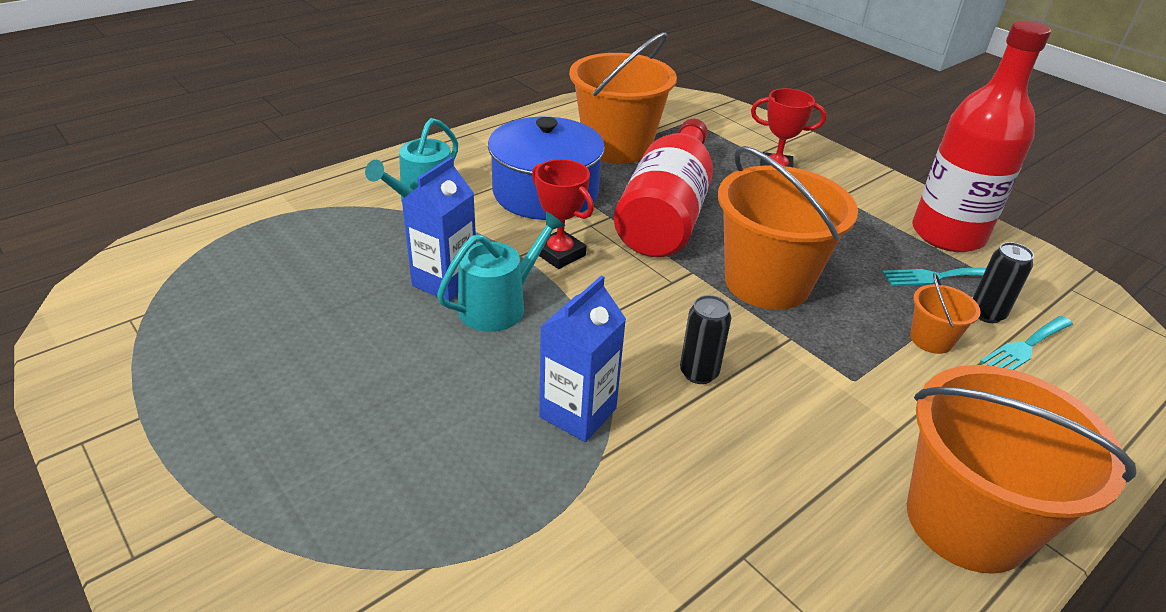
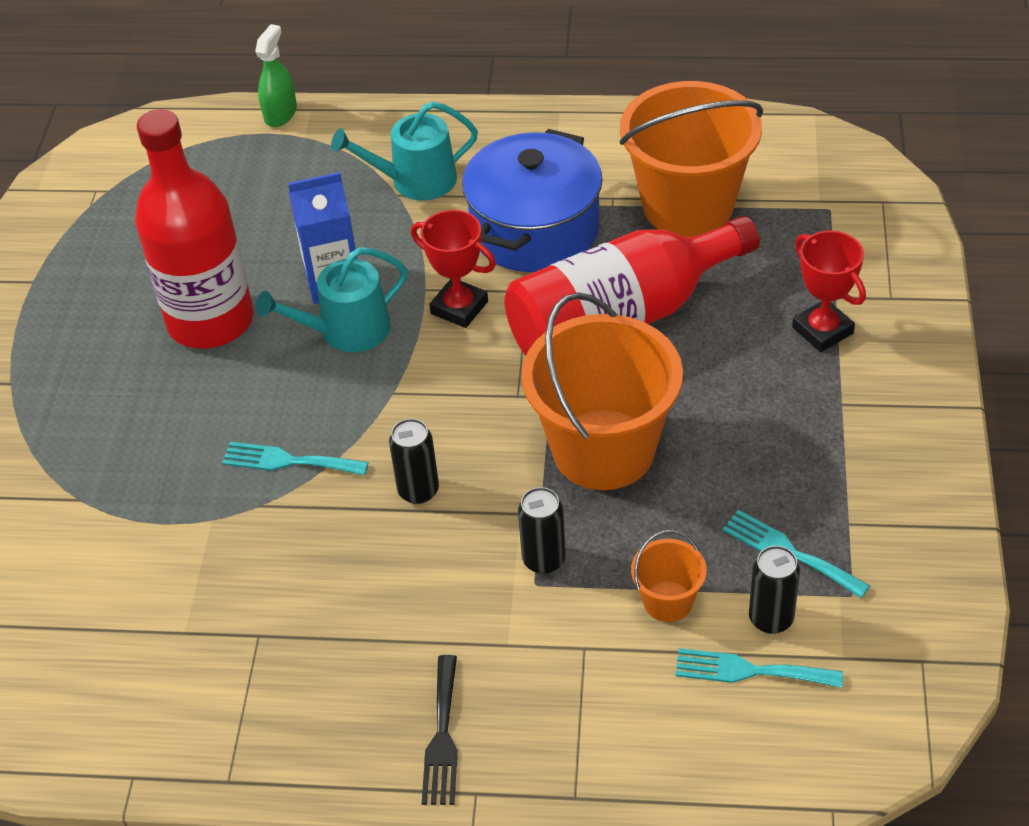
camera: 50 degrees right, 10 degrees up
(256, 204) = (280, 114): none -> green spray bottle
(499, 306) = (346, 331): turquoise watering can -> turquoise watering can turned 150 degrees clockwise
(560, 254) = (459, 307): red trophy -> red trophy turned 60 degrees counterclockwise
(578, 413) = (288, 461): blue carton -> turquoise fork
(836, 363) = (544, 560): none -> black can
(947, 234) = (892, 519): red bottle -> red bottle (210, 321)
(966, 521) = (442, 737): orange bucket -> black fork

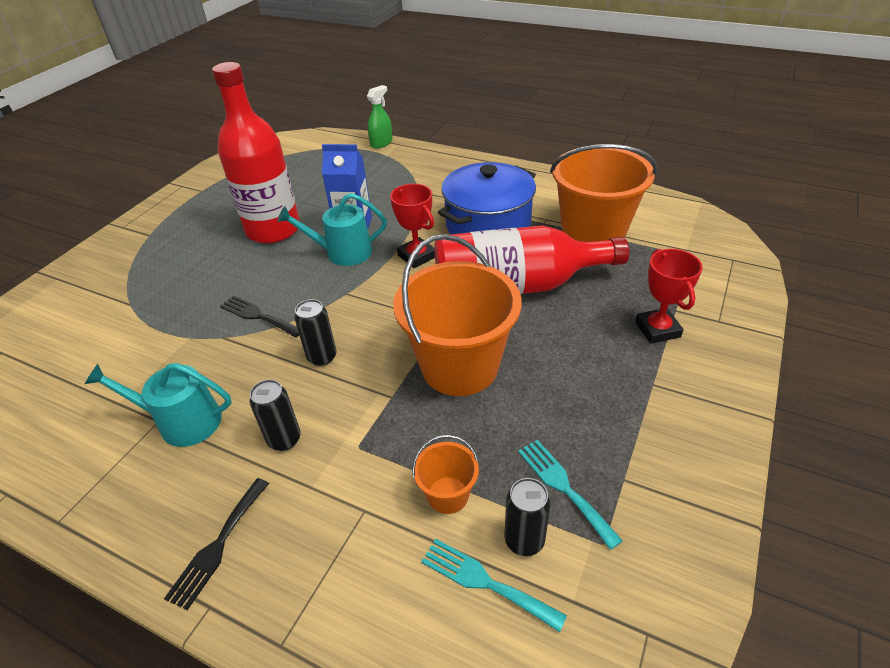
camera: 20 degrees right, 5 degrees down
(288, 461) = (258, 316): turquoise fork -> black fork
(415, 181) = (433, 187): turquoise watering can -> turquoise watering can (182, 421)
(544, 560) = (374, 431): black can -> black can (284, 439)

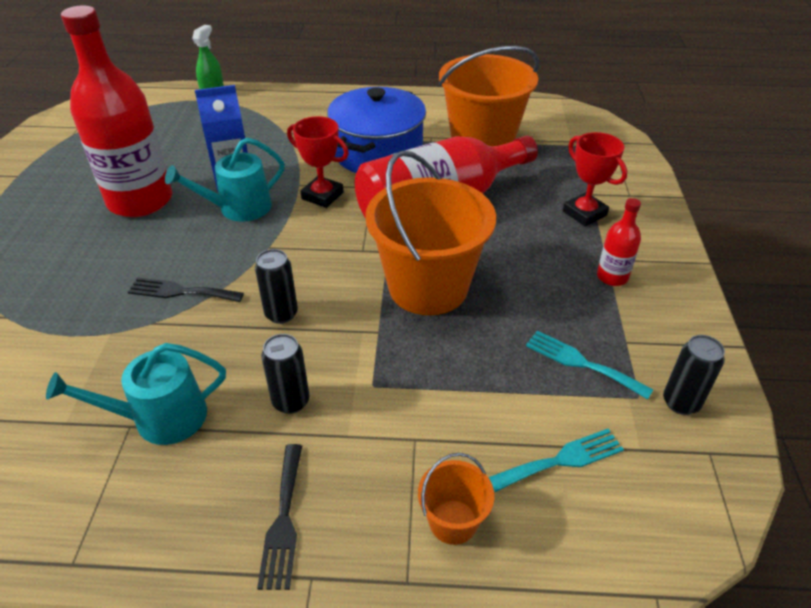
camera: 25 degrees left, 0 degrees up
(448, 495) = (485, 401): orange bucket -> orange bucket (453, 521)
(485, 582) = (561, 460): turquoise fork -> turquoise fork turned 150 degrees clockwise
(524, 540) = (573, 416): black can -> black can (681, 402)
(648, 405) = (612, 277): none -> red bottle

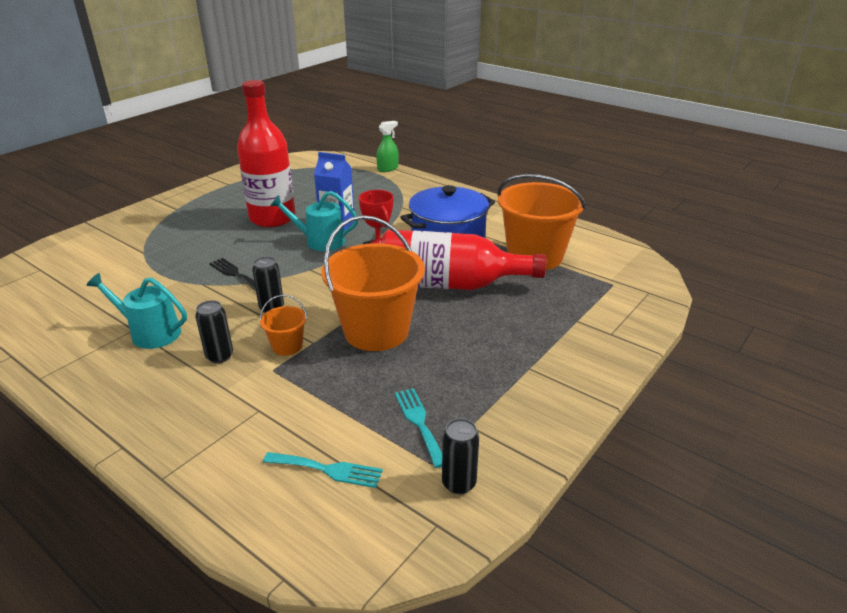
camera: 35 degrees right, 10 degrees down
(283, 520) = (143, 412): black fork -> none
(453, 521) = (223, 464): orange bucket -> orange bucket (287, 346)
(584, 213) = (553, 331): red trophy -> none
(612, 277) = (518, 381): red bottle -> none

